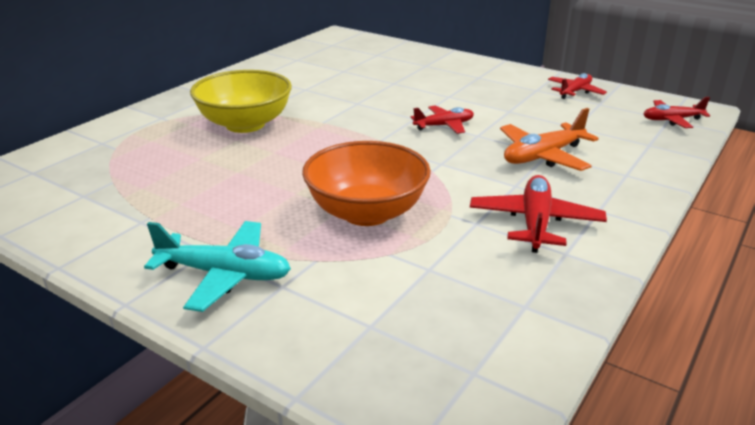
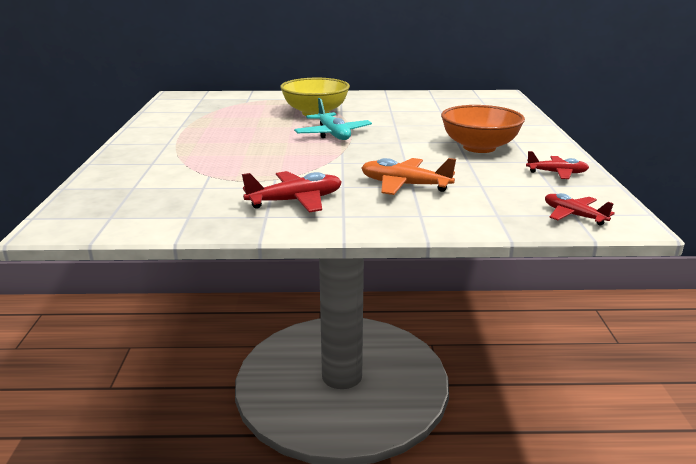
camera: 55 degrees right, 5 degrees down
(224, 274) = (150, 151): turquoise plane -> turquoise plane (333, 134)
(366, 212) = (248, 160): orange bowl -> orange bowl (479, 147)
(444, 126) = (402, 151): red plane -> none

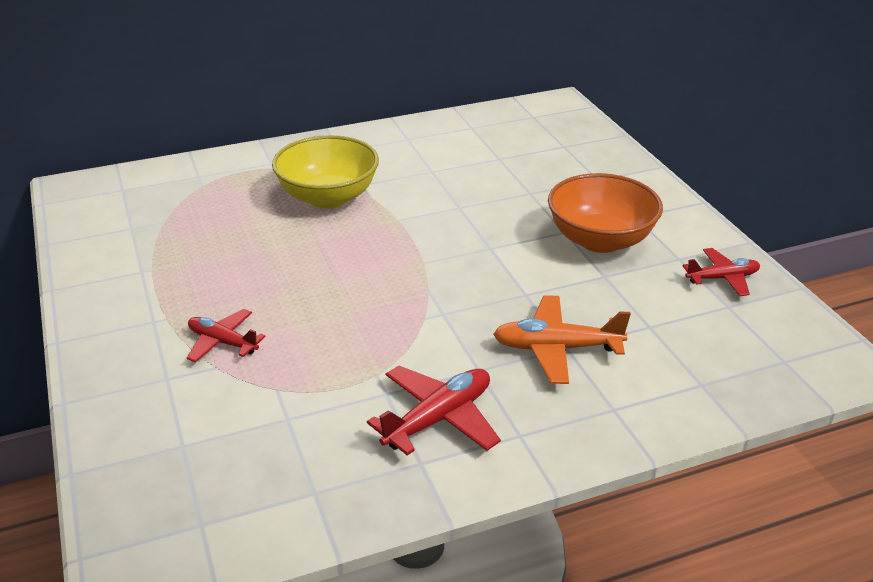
camera: 20 degrees left, 10 degrees up
(333, 134) = (388, 248): turquoise plane -> none
(573, 215) = (785, 364): red plane -> red plane (223, 342)

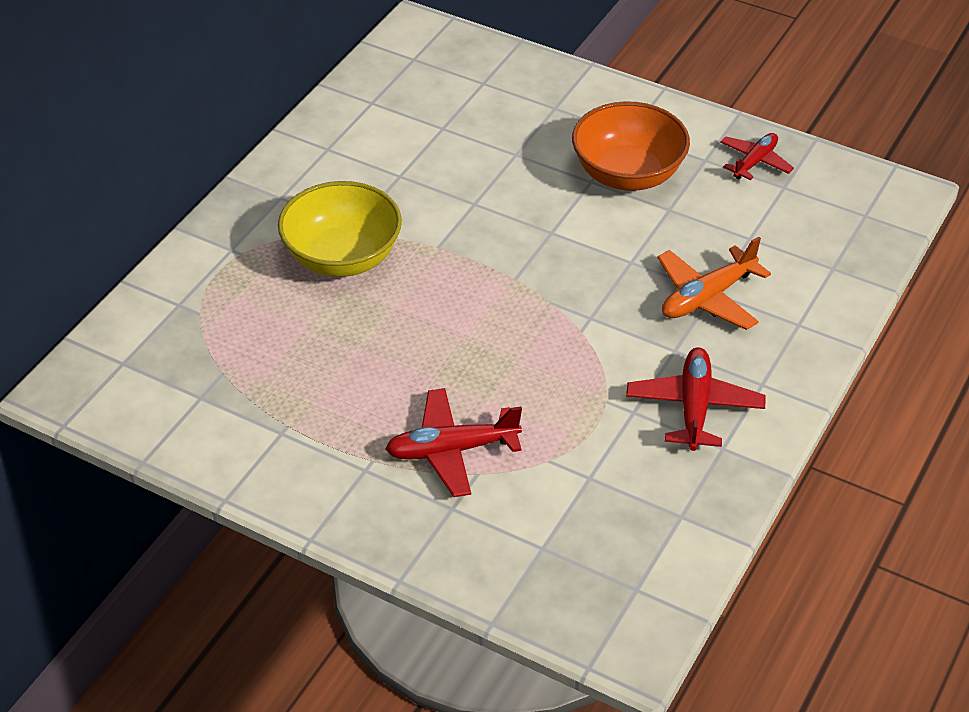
camera: 40 degrees left, 10 degrees up
(223, 342) = (452, 450): red plane -> red plane, size x1.51

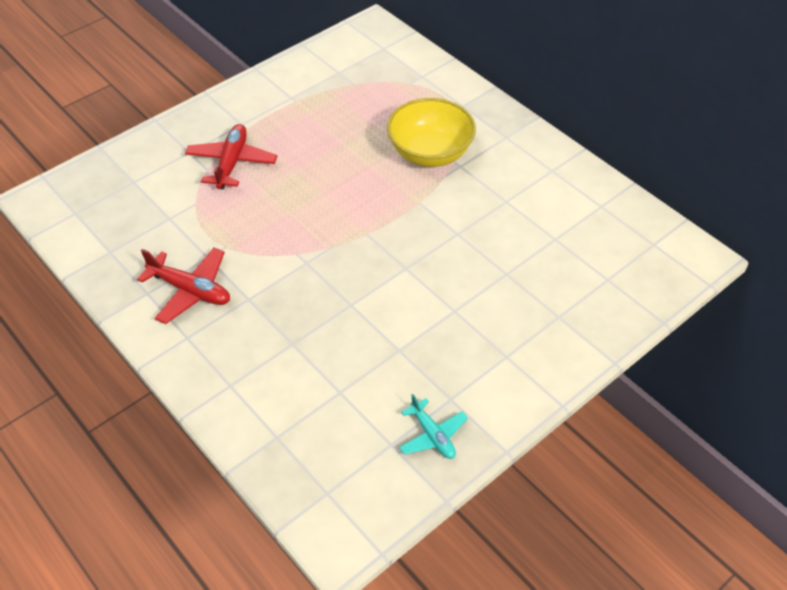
camera: 110 degrees right, 5 degrees up
(628, 174) = (452, 337): orange bowl -> none
(707, 297) = (288, 338): orange plane -> none
(755, 162) = (432, 435): red plane -> turquoise plane

